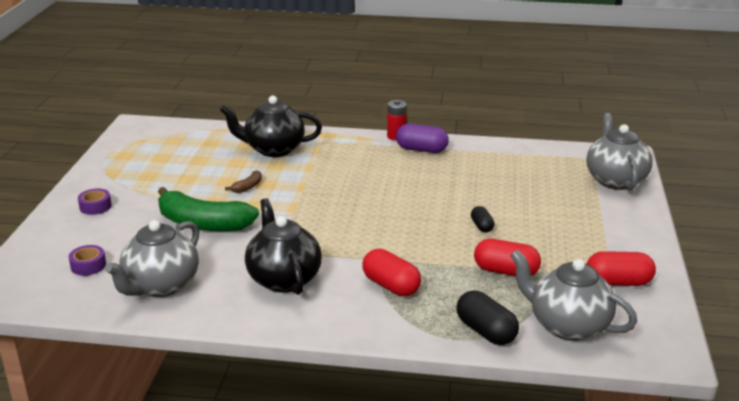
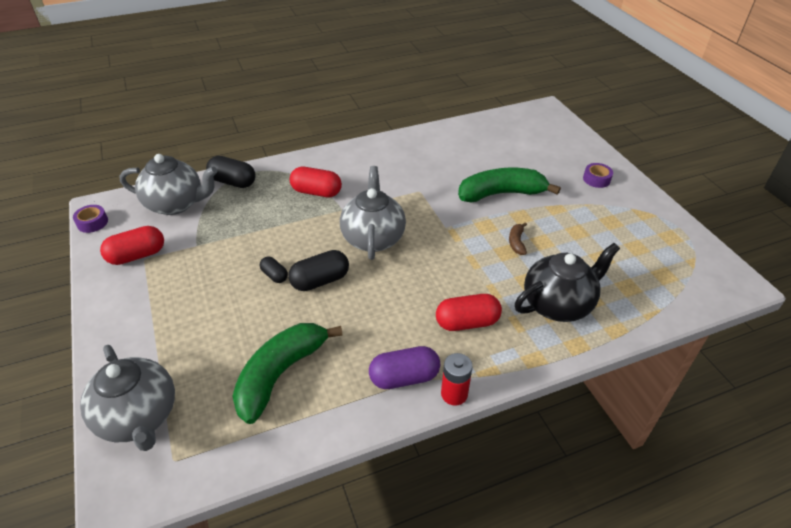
camera: 150 degrees right, 15 degrees up
(88, 265) = (525, 140): purple tape -> purple tape (92, 223)
(160, 286) = (463, 143): grey teapot -> grey teapot (373, 238)
(283, 279) = (394, 172): black teapot -> none
(443, 211) = (320, 281): none -> black capsule
(506, 271) = (235, 234): red capsule -> red capsule (467, 322)
(507, 172) = (280, 374): none -> green banana

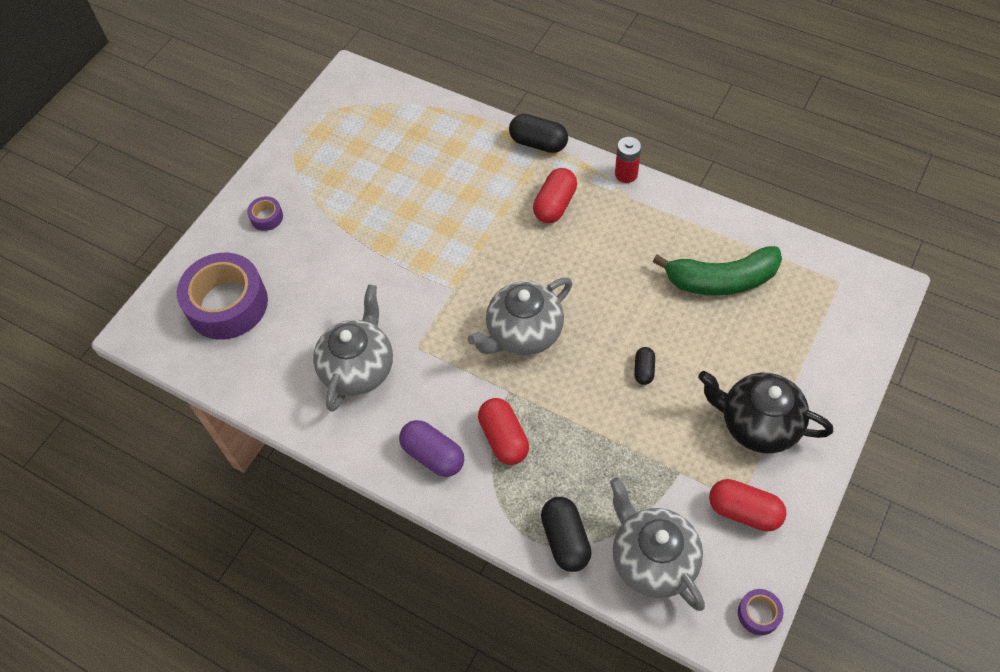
camera: 125 degrees left, 15 degrees up
(139, 417) = (844, 332): grey teapot -> grey teapot (358, 368)
(320, 281) = (614, 331): black capsule -> black capsule (538, 143)
(404, 377) = (643, 208): purple capsule -> purple capsule (433, 455)
(467, 322) = (555, 205): red capsule -> red capsule turned 75 degrees clockwise
(501, 194) = (360, 277): green banana -> none
(516, 242) = (426, 226): brown banana -> none
(534, 140) = (227, 304): none -> purple tape
(558, 304) = (479, 163): black teapot -> black teapot (757, 424)

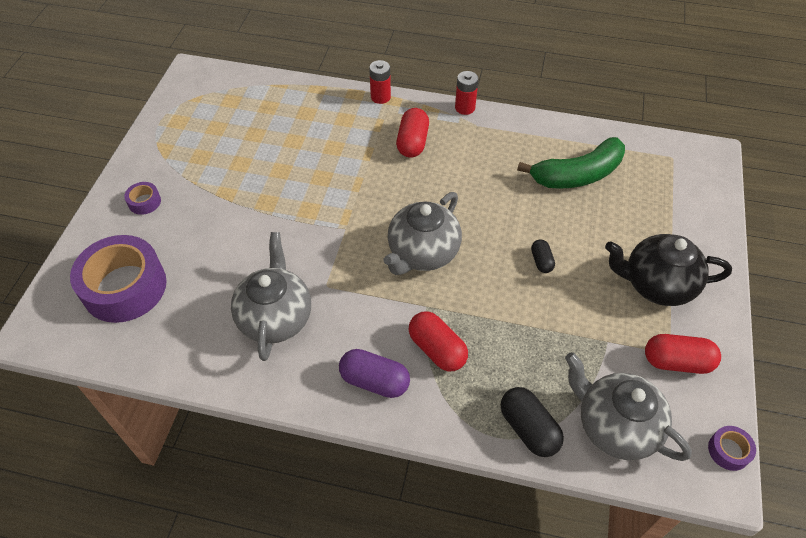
camera: 20 degrees left, 5 degrees down
(538, 143) = (380, 97): black capsule -> red battery

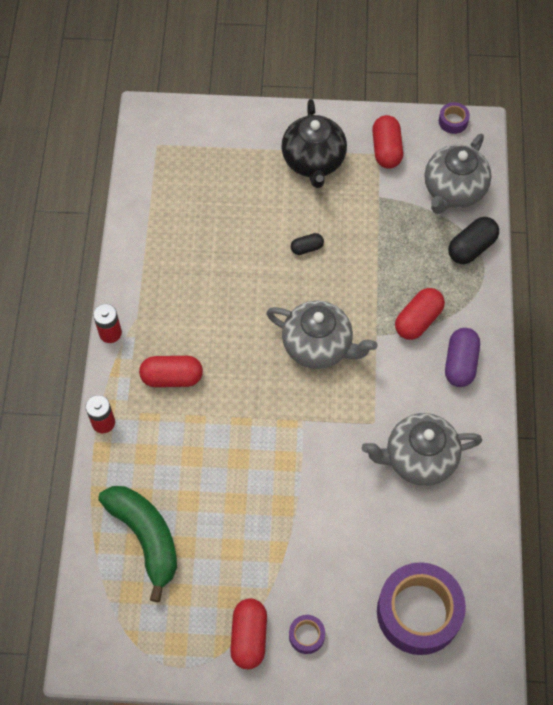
camera: 100 degrees left, 10 degrees up
(162, 165) = (249, 637): none -> red capsule
(577, 175) = (194, 223): green banana -> green banana (145, 537)

